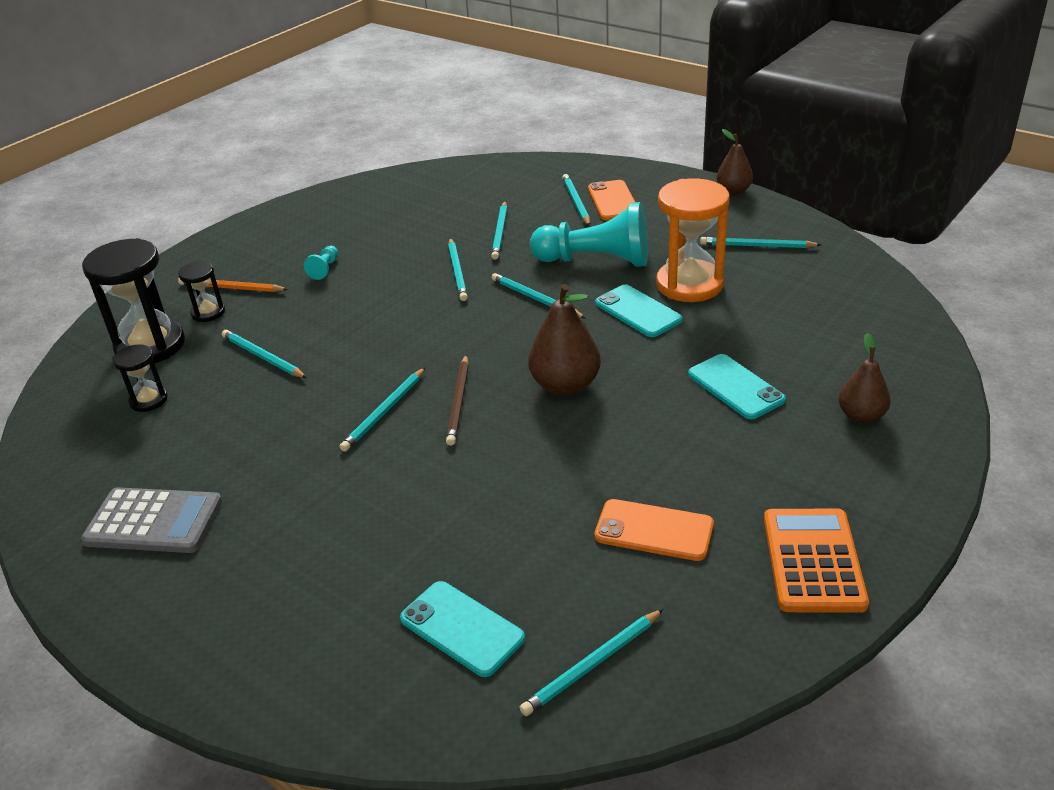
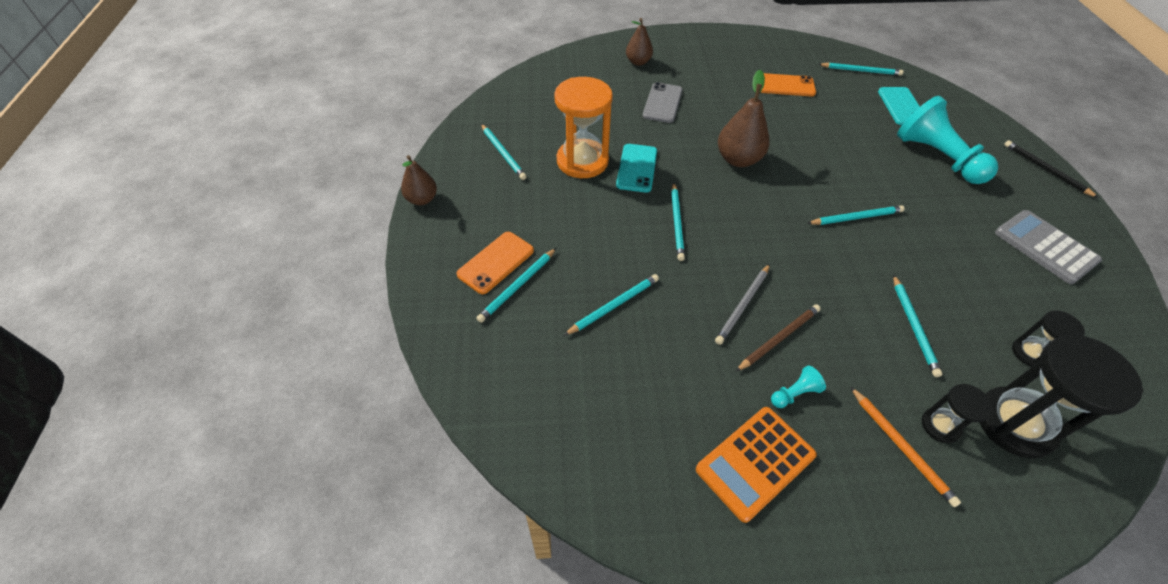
camera: 135 degrees left, 15 degrees up
(178, 661) = (1045, 170): none -> black pencil
(412, 286) = (743, 305): none -> grey pencil
(457, 271) = (694, 291): turquoise pencil -> none
(459, 402) = (806, 192): brown pencil -> brown pencil (779, 338)
(596, 260) = (598, 220): turquoise pawn -> turquoise pawn (937, 157)
(654, 530) = (785, 85): orange phone -> orange phone turned 60 degrees counterclockwise
(735, 387) = (662, 103): turquoise phone -> grey phone
(813, 561) = (741, 46): orange calculator -> orange calculator (755, 462)

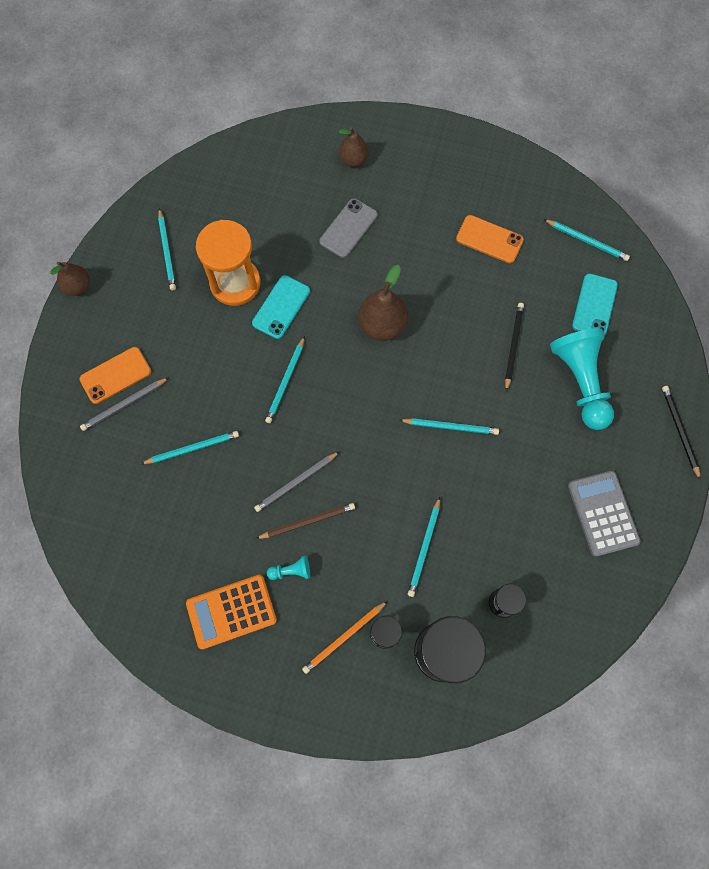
camera: 20 degrees right, 20 degrees up
(517, 286) = (124, 405): turquoise pencil -> grey pencil
(861, 147) = (513, 346): none -> black pencil
(901, 446) = (344, 637): orange pencil -> orange pencil turned 60 degrees clockwise

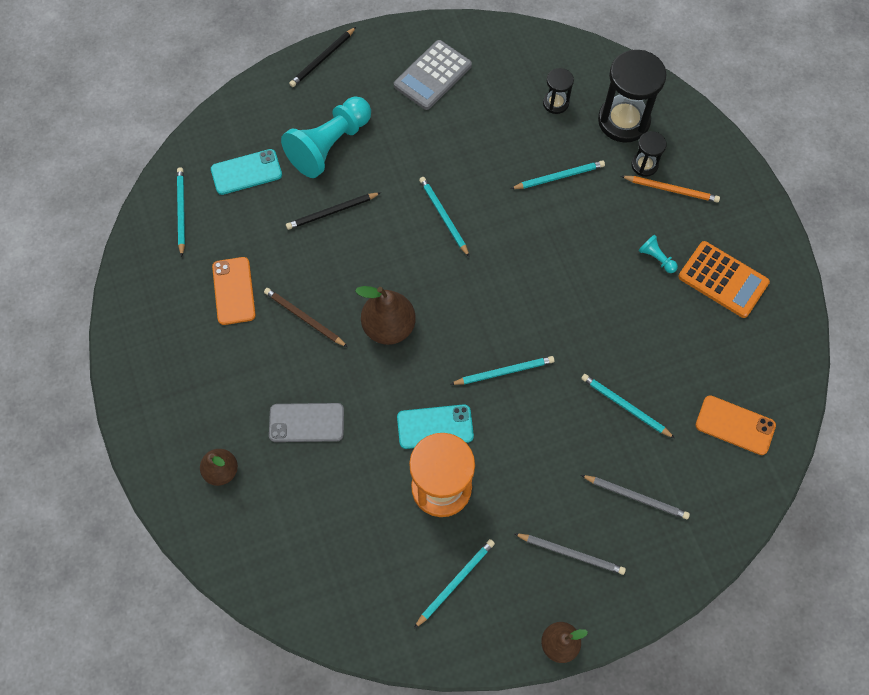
camera: 125 degrees left, 5 degrees down
(116, 375) = (616, 528): orange phone -> orange phone (735, 425)
(296, 482) = (585, 302): grey pencil -> grey pencil (571, 553)
(307, 521) = (608, 272): brown pencil -> brown pencil (304, 318)

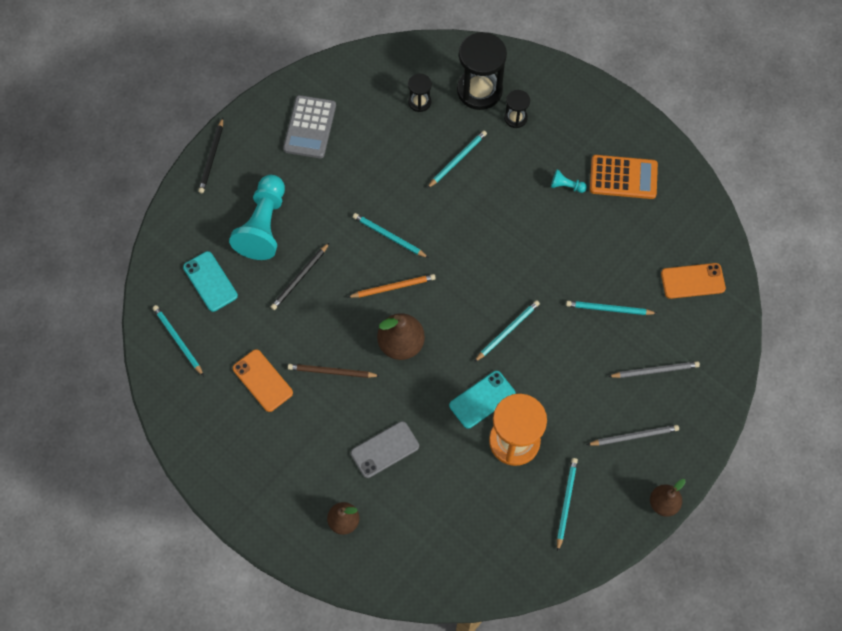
camera: 30 degrees left, 0 degrees up
(246, 172) = (210, 281): turquoise phone -> turquoise phone turned 75 degrees counterclockwise
(671, 190) = (546, 127): orange pencil -> orange pencil (393, 287)

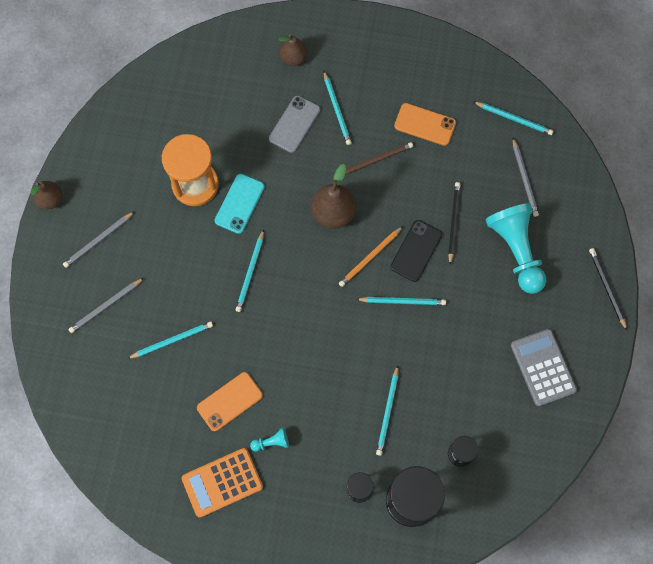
camera: 150 degrees right, 5 degrees up
(210, 281) = (524, 179): turquoise phone -> grey pencil
(349, 271) = (416, 251): none -> black phone
(566, 502) = (129, 159): turquoise pencil -> turquoise pencil (337, 109)
(692, 281) = (109, 410): orange phone -> orange phone (230, 401)

